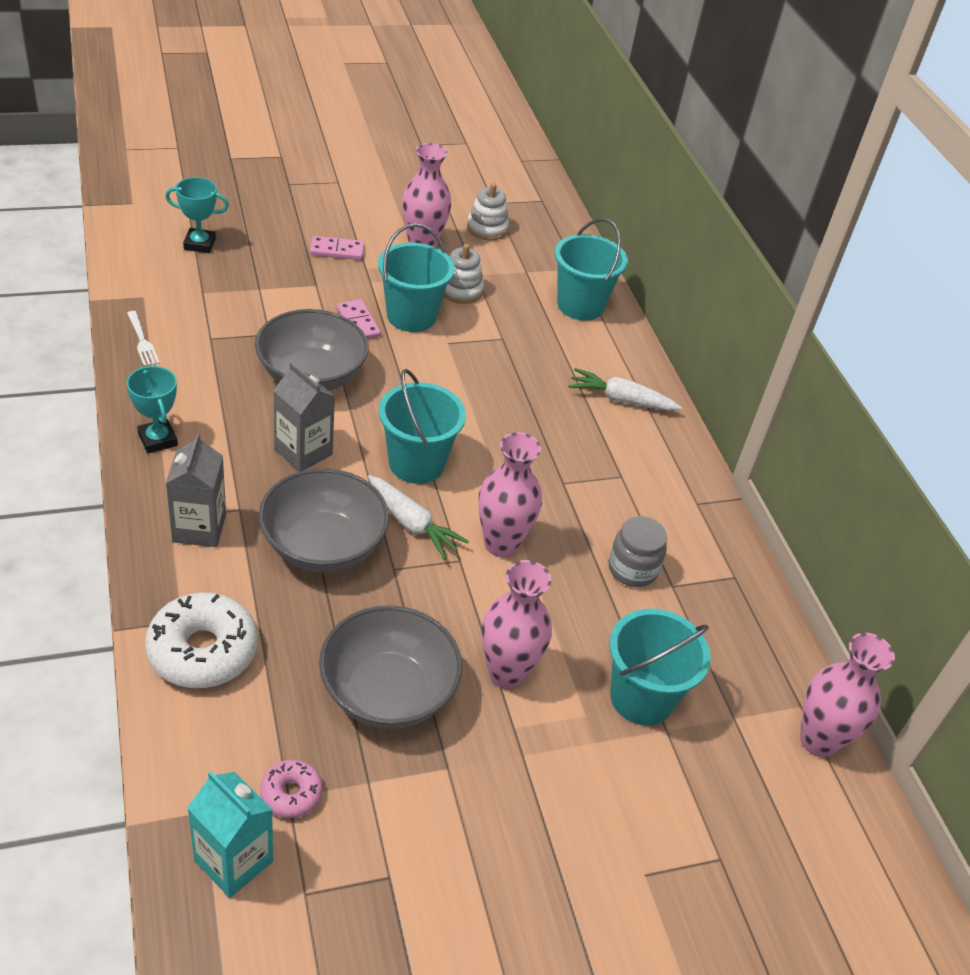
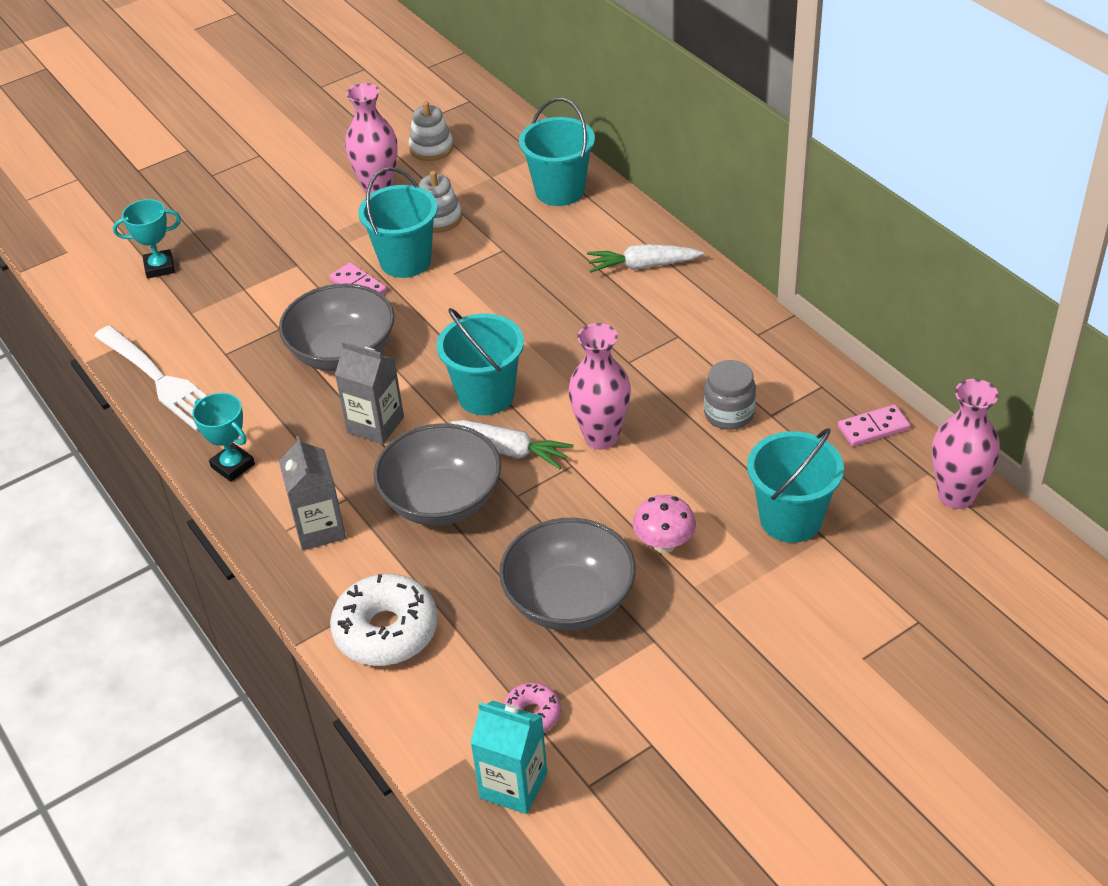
camera: 10 degrees left, 0 degrees up
(142, 341) = (161, 381): white fork -> white fork, size x2.17
(337, 250) = (298, 224): pink domino -> pink domino (873, 428)
(506, 673) = (664, 544): pink vase -> pink mushroom

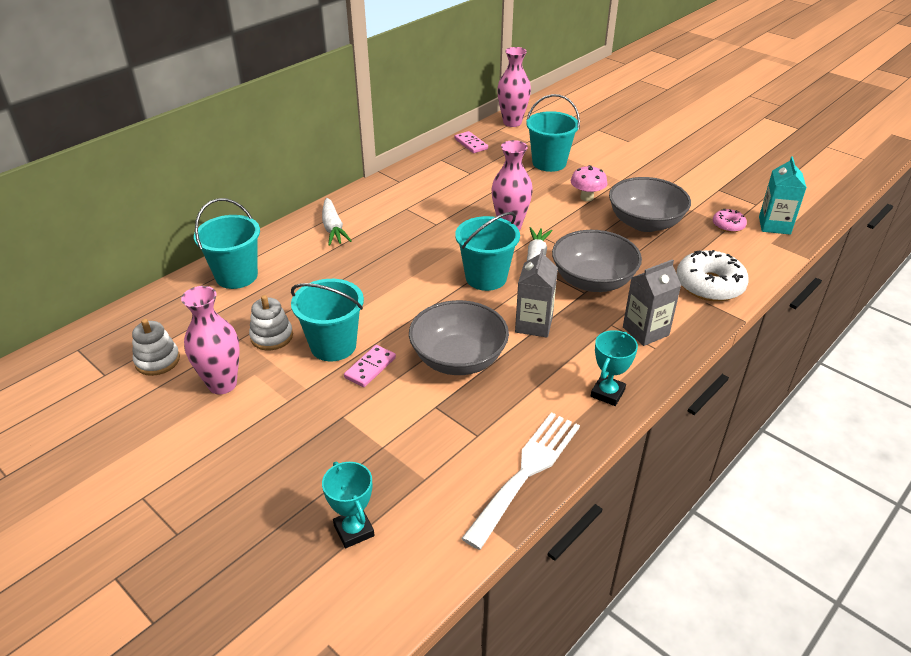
camera: 105 degrees left, 5 degrees down
(729, 414) = (474, 186): grey jar -> none

